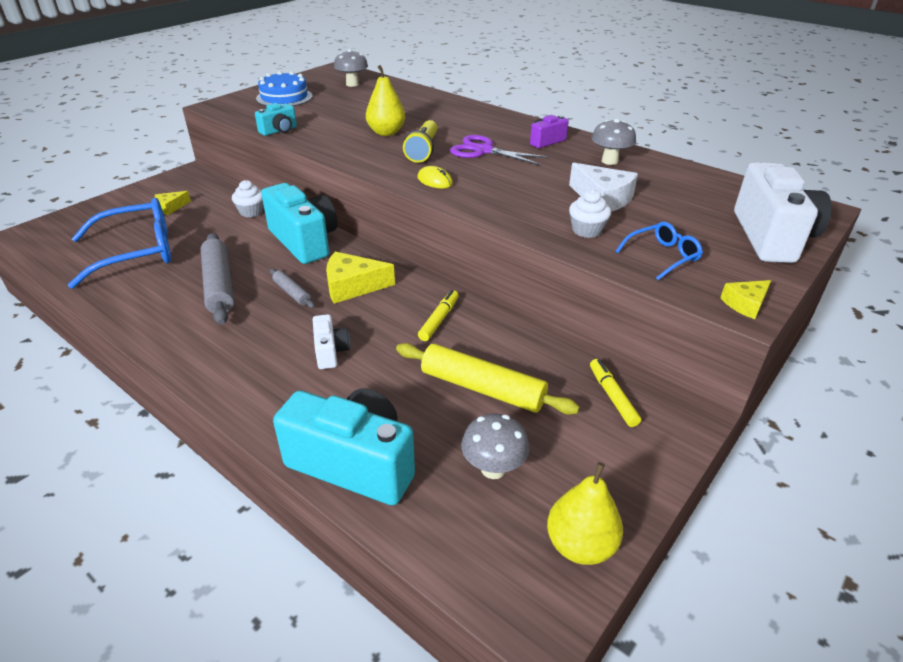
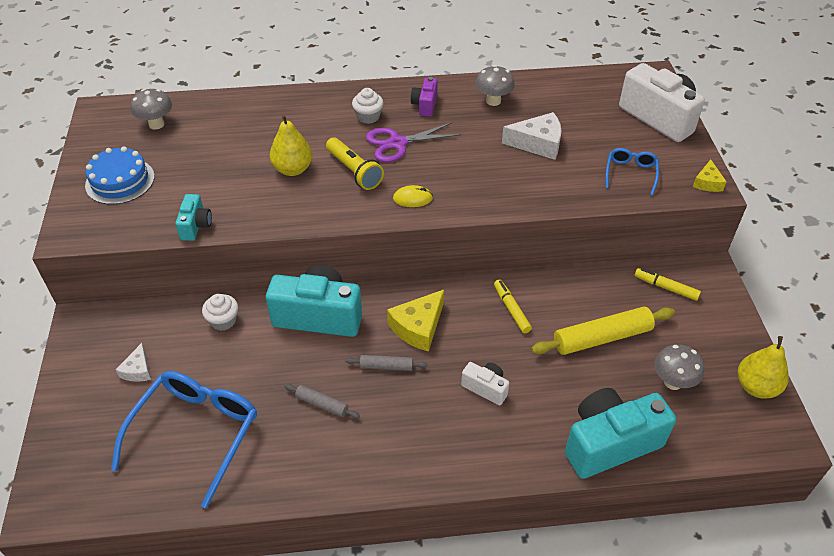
camera: 45 degrees left, 10 degrees up
(171, 207) = (138, 370): yellow cheese -> white cheese
(219, 285) = (322, 404): grey rolling pin -> grey rolling pin, size x0.51
(586, 230) = (567, 180): white cupcake -> white cupcake (368, 117)

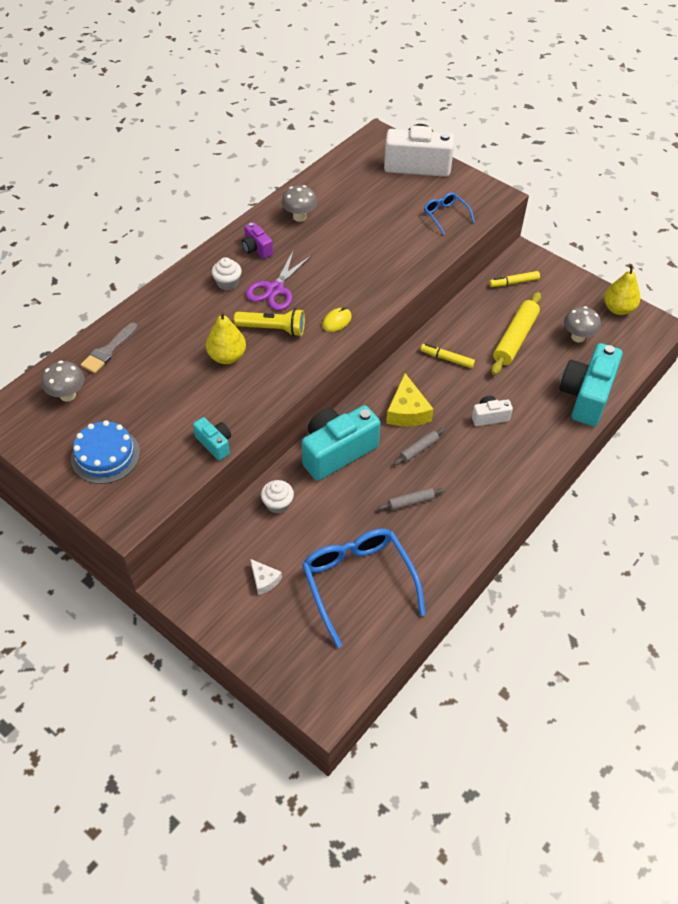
camera: 45 degrees left, 5 degrees up
(222, 112) = (108, 351): none -> grey brush
(538, 143) = (367, 230): white cheese -> none
(707, 183) = (493, 194): yellow cheese -> none

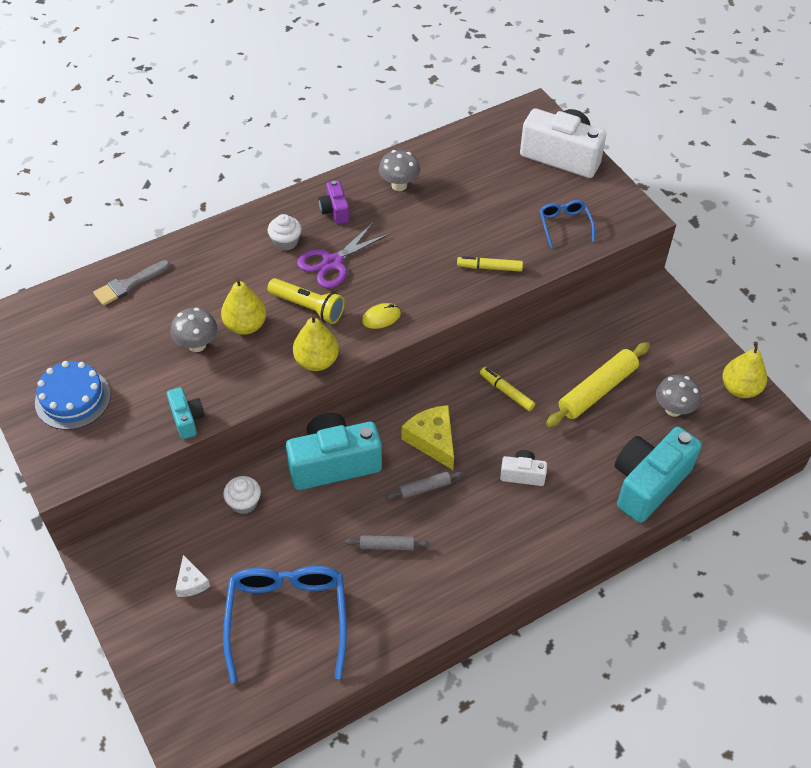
camera: 20 degrees right, 0 degrees up
(68, 395) = (66, 322): grey mushroom -> grey mushroom (197, 345)
(301, 369) = (316, 361): none -> yellow pear
(407, 411) = (432, 440): yellow cheese -> yellow cheese turned 135 degrees clockwise
(513, 282) = (628, 322): yellow marker -> yellow marker (489, 267)

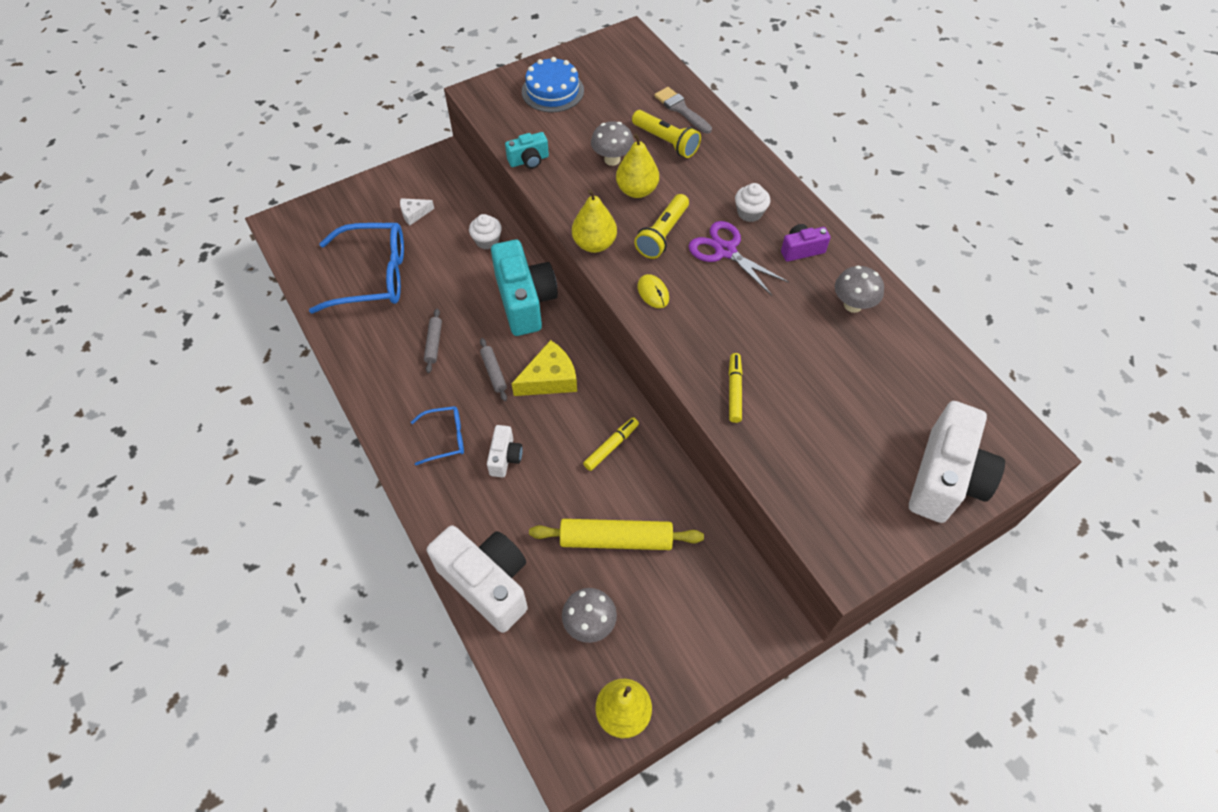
camera: 90 degrees right, 5 degrees up
(177, 299) = (666, 141): none -> yellow flashlight
(564, 225) = (817, 474): blue glasses -> blue glasses (445, 438)
(597, 390) = (616, 539): yellow rolling pin -> yellow rolling pin turned 45 degrees counterclockwise
(648, 483) = (487, 583): turquoise camera -> white camera

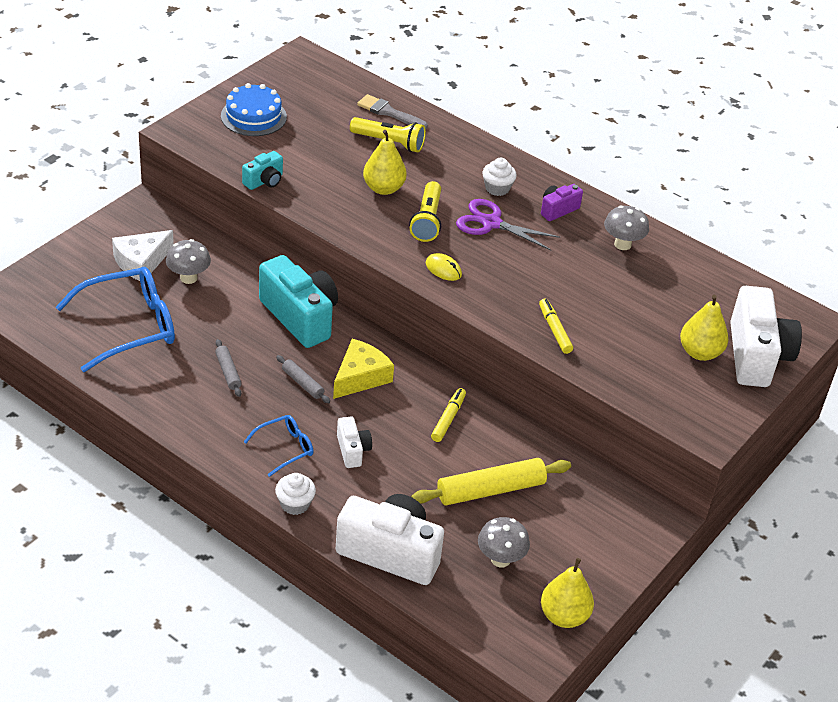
camera: 25 degrees left, 15 degrees down
(414, 214) = (141, 262): white cheese -> white cheese, size x1.73
(487, 241) = (232, 272): white cupcake -> white cupcake (295, 504)
(594, 244) = (367, 240): yellow pear -> yellow pear (700, 352)
(612, 159) = (346, 166): grey mushroom -> grey mushroom (188, 278)

